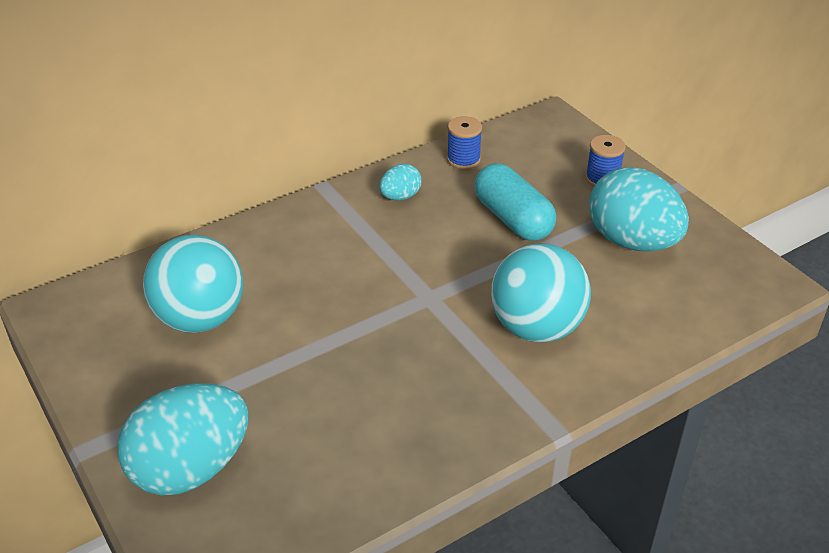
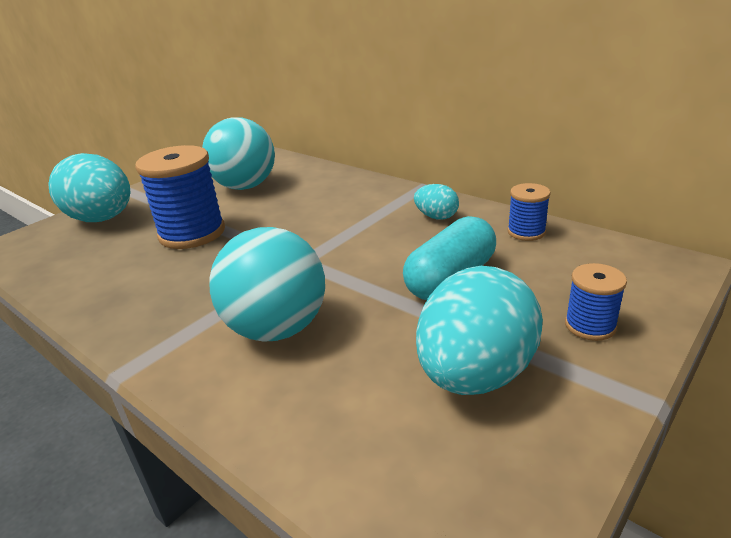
camera: 75 degrees right, 10 degrees down
(306, 375) = (192, 233): none -> blue spool

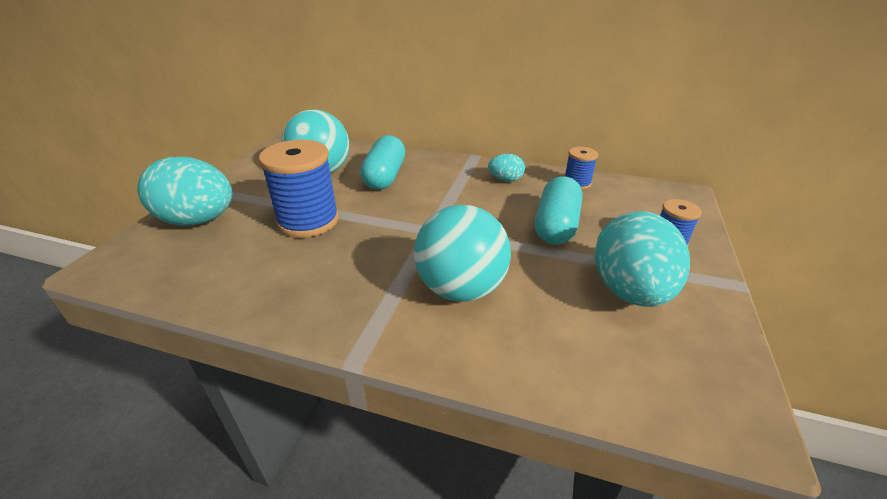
camera: 25 degrees left, 5 degrees up
(303, 198) = (385, 176): none -> turquoise capsule

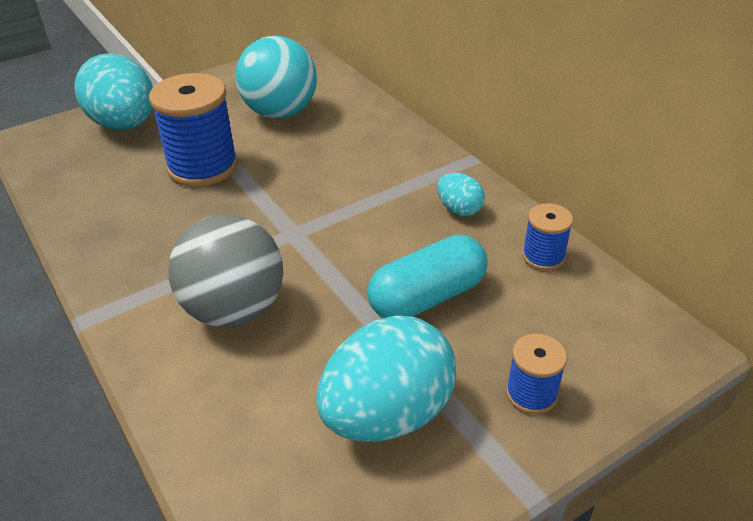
camera: 40 degrees right, 5 degrees up
(385, 176) = (333, 145): turquoise capsule -> none
(461, 289) = (234, 310): turquoise ball -> grey ball

